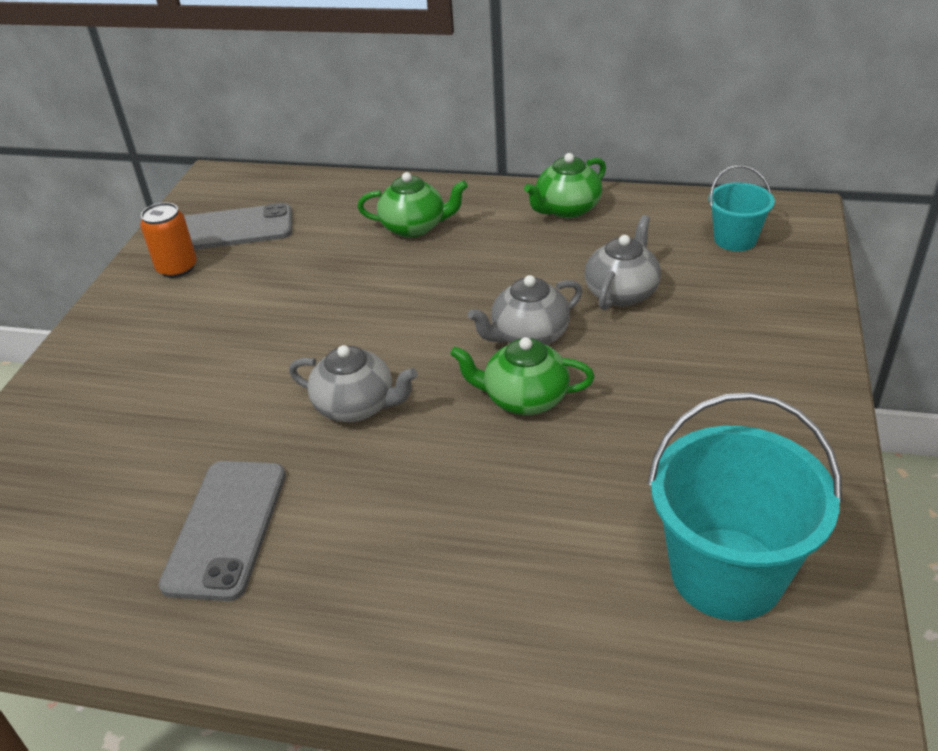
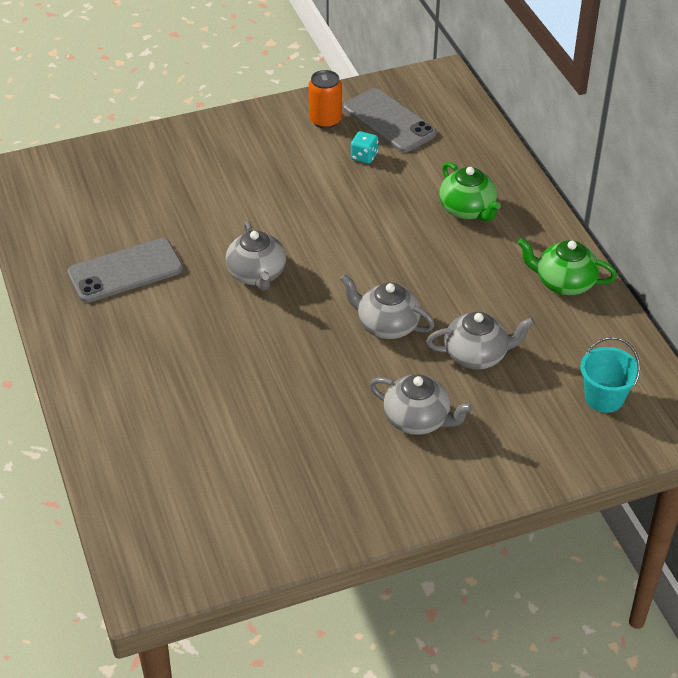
camera: 55 degrees right, 5 degrees up
(263, 262) = (364, 156): none -> turquoise dice
(524, 398) = (320, 349): green teapot -> none
(687, 364) = (418, 420): none -> grey teapot
(726, 573) = (232, 500): turquoise bucket -> none

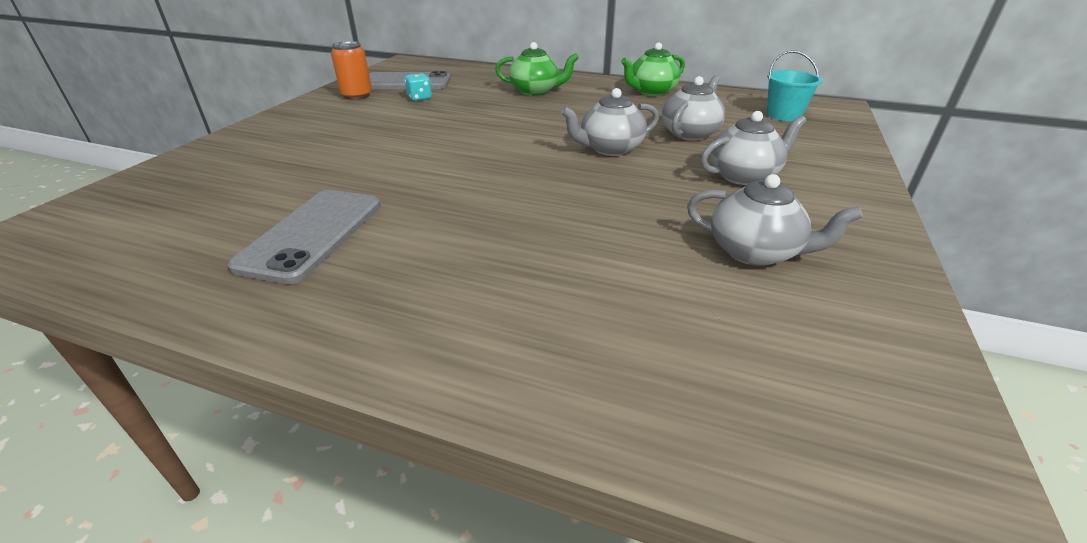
camera: 50 degrees left, 10 degrees down
(257, 275) = (457, 173): grey teapot -> grey teapot (755, 252)

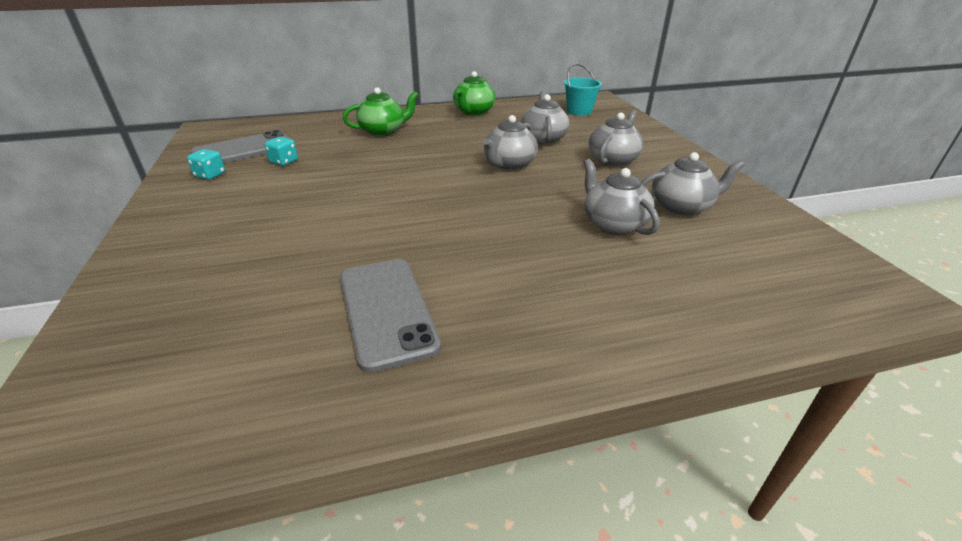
camera: 35 degrees left, 0 degrees up
(357, 96) = (210, 175): orange can -> turquoise dice
(632, 240) = (613, 224): none -> grey teapot

